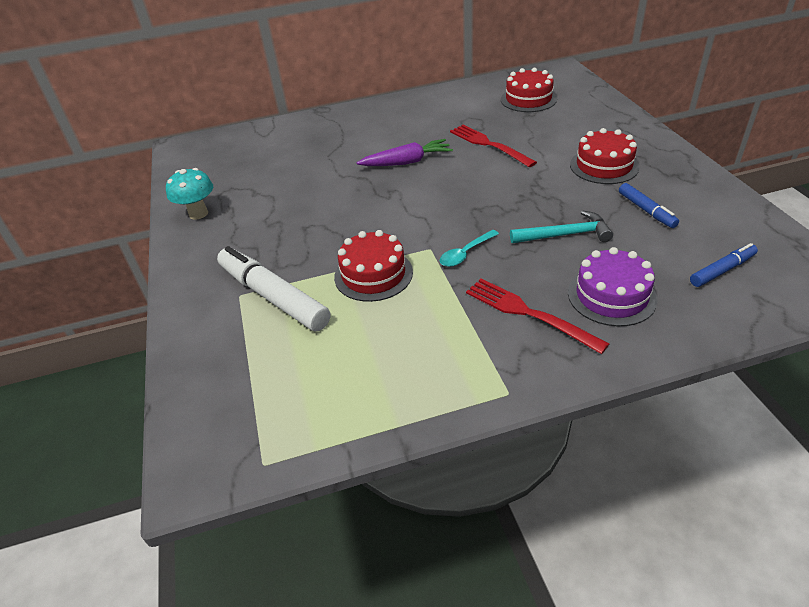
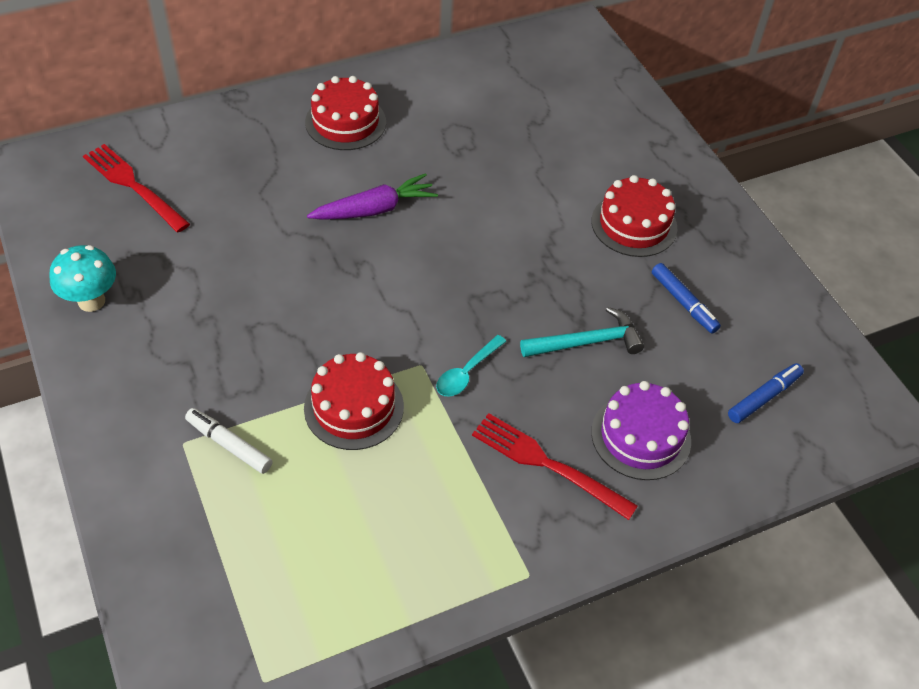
camera: 15 degrees left, 10 degrees up
(273, 297) = (229, 445): white marker -> white marker, size x0.53
(488, 144) = (483, 179): red fork -> red fork (133, 185)
(528, 99) = (533, 91): red cake -> red cake (345, 122)

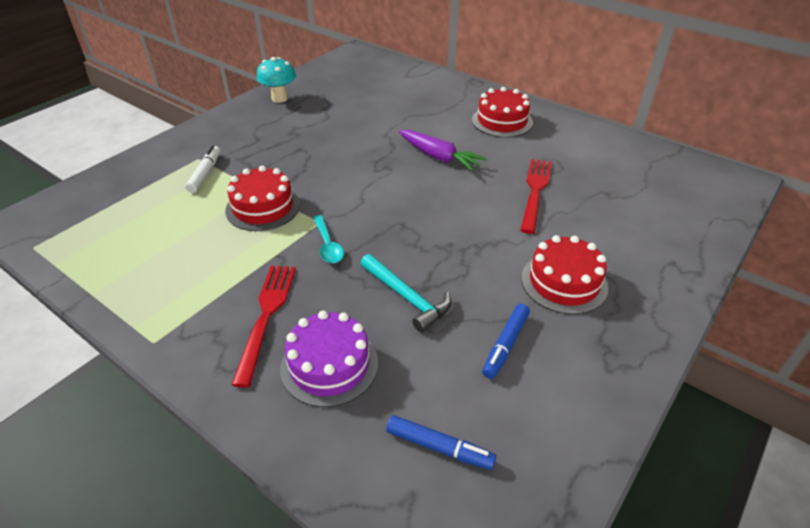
camera: 65 degrees right, 10 degrees down
(133, 185) = (371, 80): red fork -> red fork (535, 191)
(467, 372) = (328, 245): turquoise spoon -> turquoise spoon turned 120 degrees counterclockwise

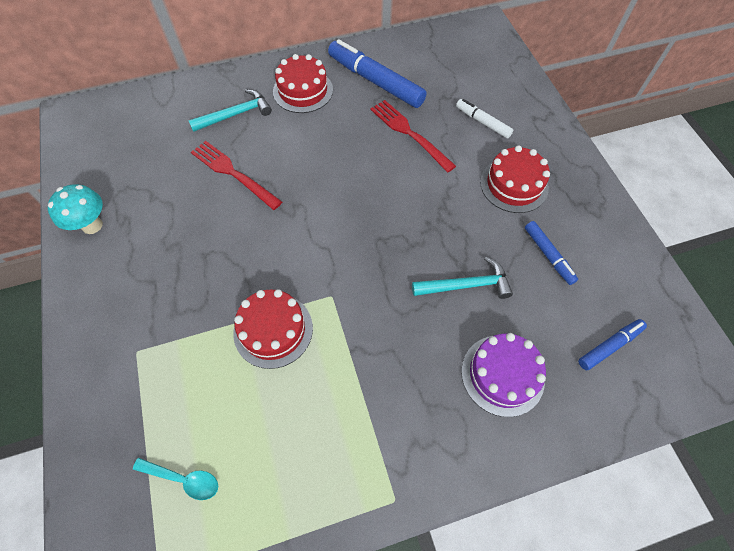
camera: 55 degrees left, 20 degrees up
(205, 173) = (171, 356): white marker -> white marker (483, 122)
(266, 316) = (421, 394): red fork -> red fork (233, 173)
(328, 245) = (366, 305): turquoise spoon -> turquoise spoon (183, 479)
(437, 105) = (236, 114): none -> turquoise hammer
(439, 157) = (314, 162): purple carrot -> none
(565, 150) = (375, 81): none -> blue marker

